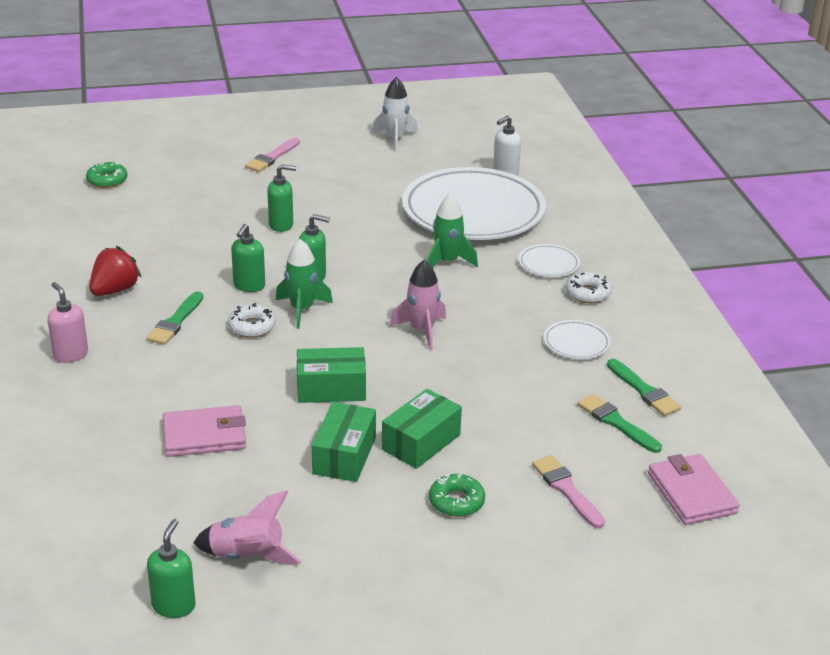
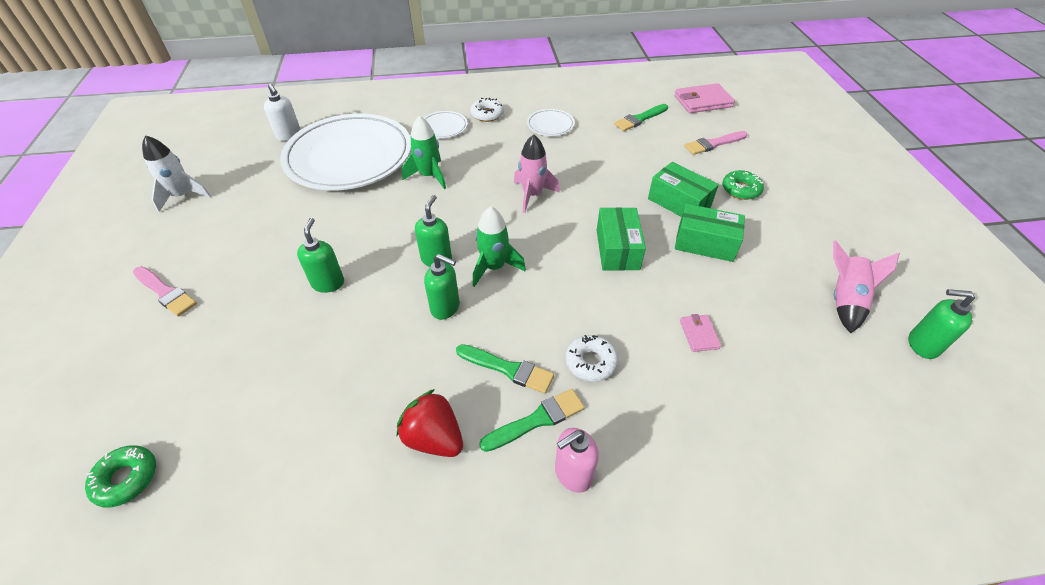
camera: 85 degrees left, 15 degrees up
(204, 435) = (699, 334): pink wallet -> pink wallet, size x0.53
(252, 327) = (521, 303): white donut -> white donut (591, 362)
(644, 391) = (604, 105): green brush -> green brush (537, 420)

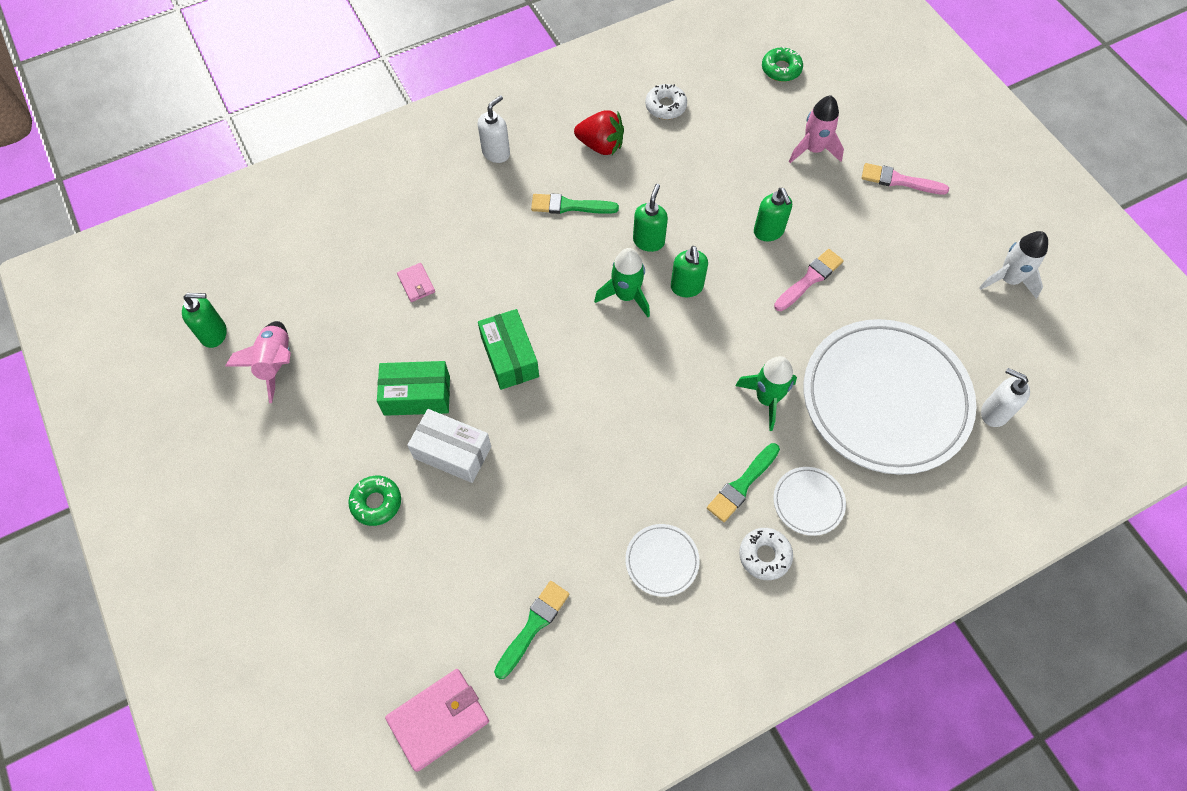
camera: 160 degrees right, 15 degrees up
(445, 307) = (648, 241): green soap dispenser -> green soap dispenser turned 105 degrees clockwise
(532, 195) = (629, 407): pink rocket -> pink rocket (813, 149)
(537, 420) = (533, 177): green brush -> green brush (742, 485)
(572, 473) = (496, 153): pink soap dispenser -> white soap dispenser
(591, 362) = (505, 231): white donut -> white donut (665, 106)
(679, 202) = (452, 452): green box -> white box
(713, 144) = (415, 596): pink brush -> pink brush (809, 279)

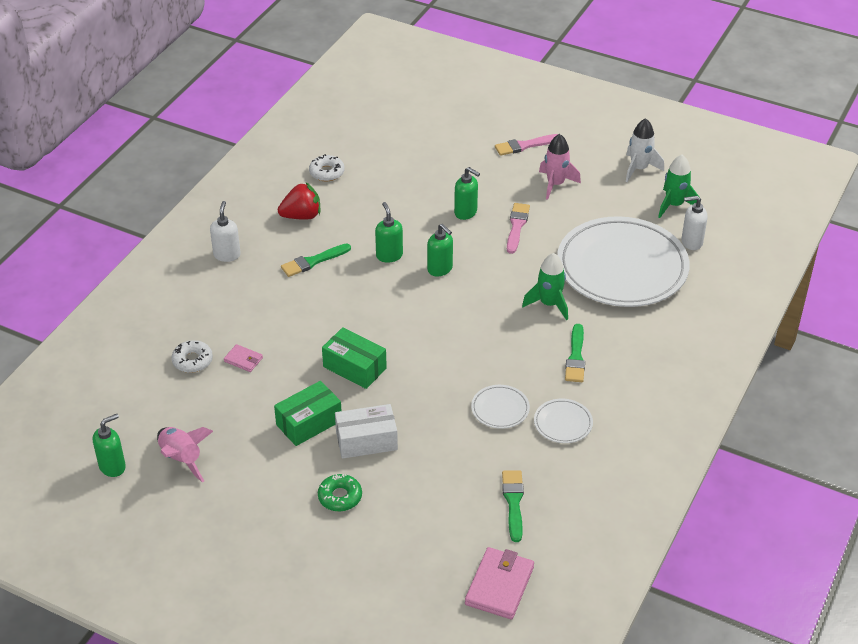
camera: 35 degrees left, 20 degrees down
(626, 295) = (403, 293): green rocket -> green rocket (674, 205)
(764, 555) = (623, 386): white donut -> white donut (192, 361)
(781, 69) = (388, 116): green donut -> none
(808, 502) = (624, 344): white plate -> white plate (500, 409)
(813, 149) = (453, 153): pink rocket -> pink rocket (555, 184)

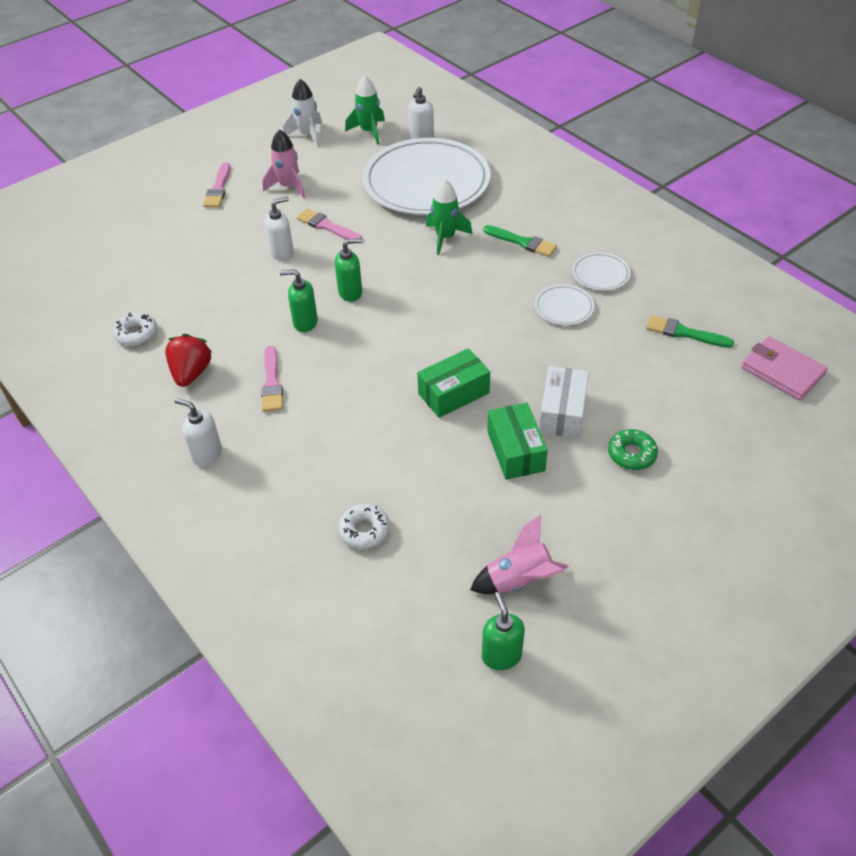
camera: 65 degrees left, 5 degrees up
(243, 360) = (390, 483): pink wallet -> none
(313, 261) = (272, 383): green brush -> pink brush
(466, 212) = (282, 252): green soap dispenser -> white soap dispenser

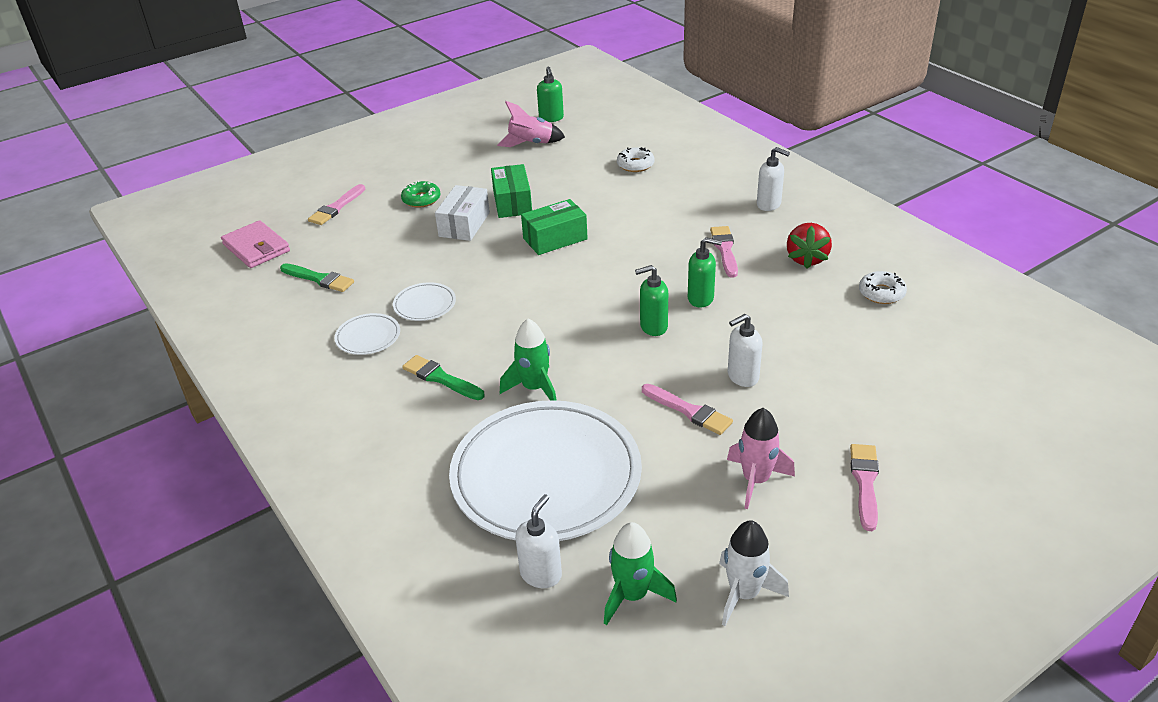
camera: 175 degrees left, 10 degrees down
(731, 437) = (336, 207): none -> pink brush

